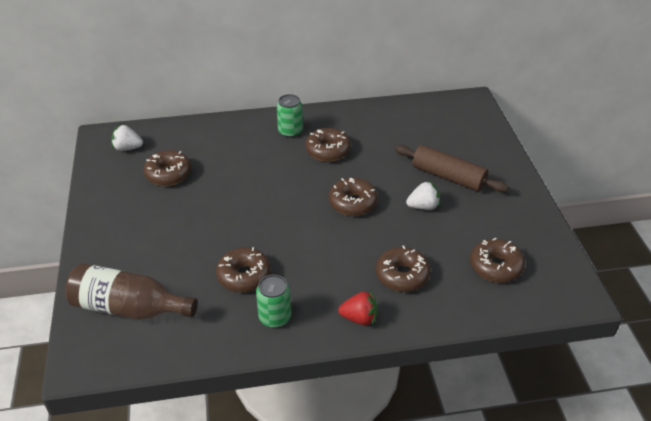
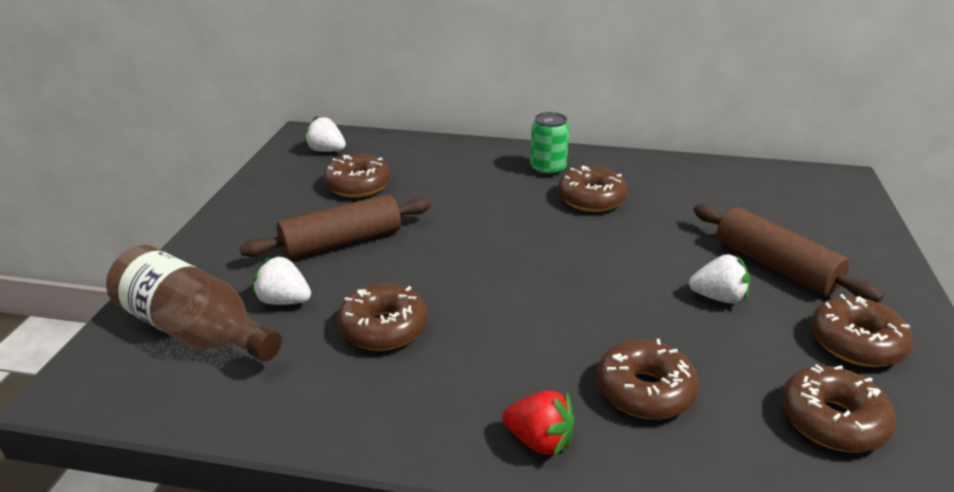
camera: 20 degrees right, 10 degrees down
(172, 274) = (284, 301): none -> white strawberry
(183, 222) = (341, 242): none -> brown rolling pin
(275, 317) = (397, 400): green can -> none
(352, 203) = (601, 269): brown donut -> brown donut (856, 343)

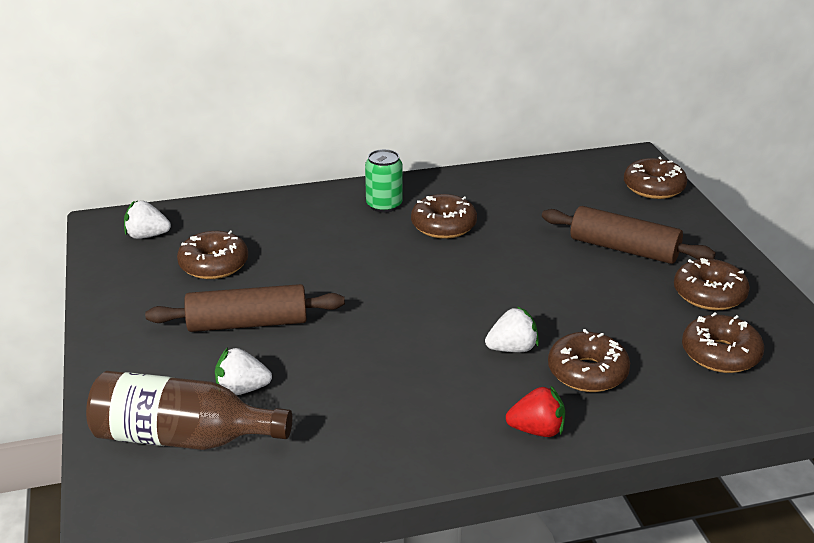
camera: 25 degrees left, 0 degrees up
(341, 242) = (247, 323): brown rolling pin -> brown rolling pin turned 45 degrees clockwise
(383, 328) = (351, 386): brown donut -> brown donut (653, 188)
(718, 297) = (597, 286): white strawberry -> white strawberry (512, 349)

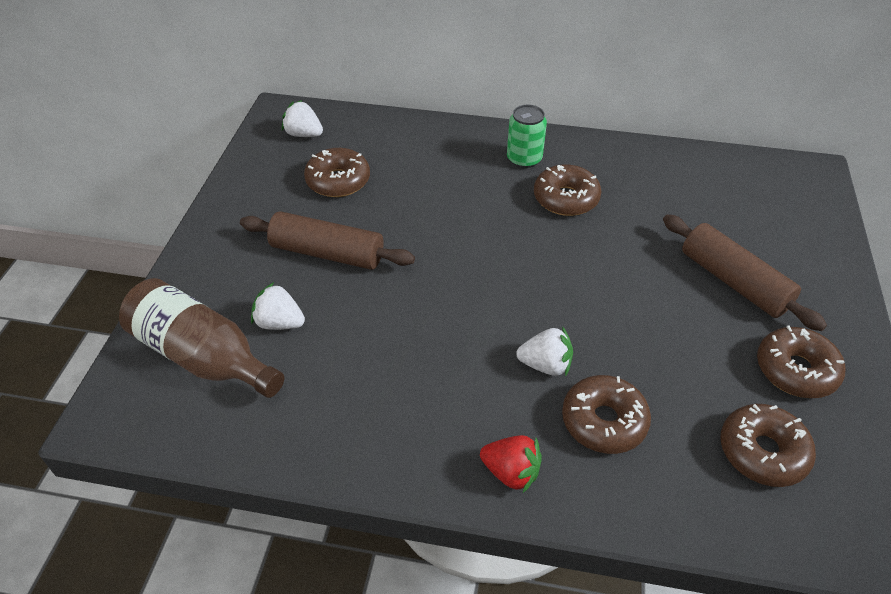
camera: 25 degrees right, 15 degrees up
(653, 188) = (813, 215): brown donut -> none

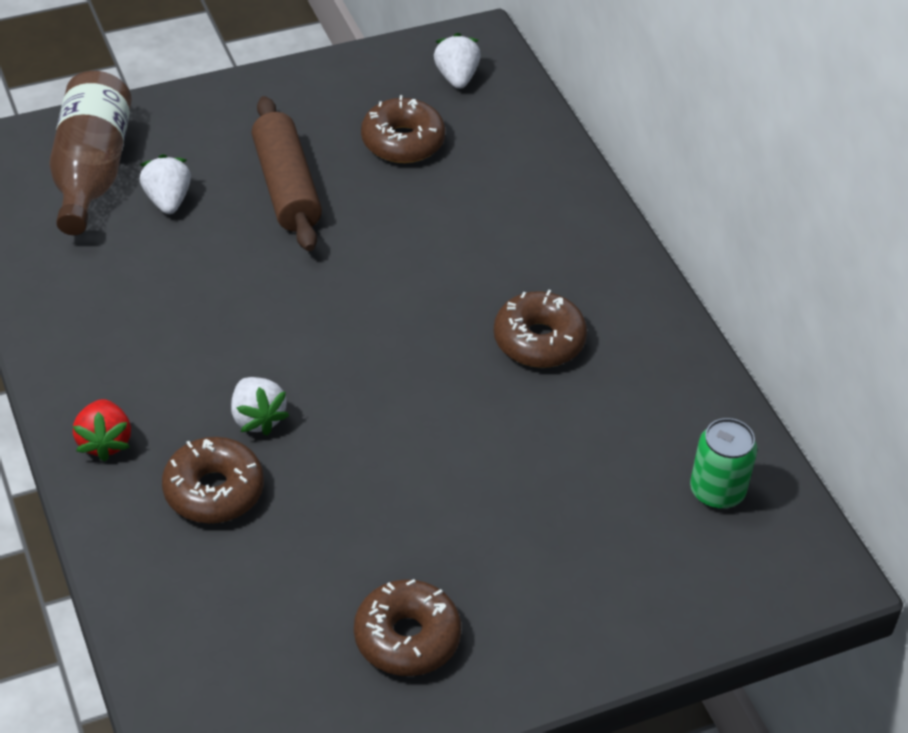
camera: 55 degrees right, 0 degrees up
(524, 159) = (581, 276): green can -> green can (717, 491)
(733, 282) = (516, 543): brown rolling pin -> none
(762, 452) = (262, 634): brown donut -> none

